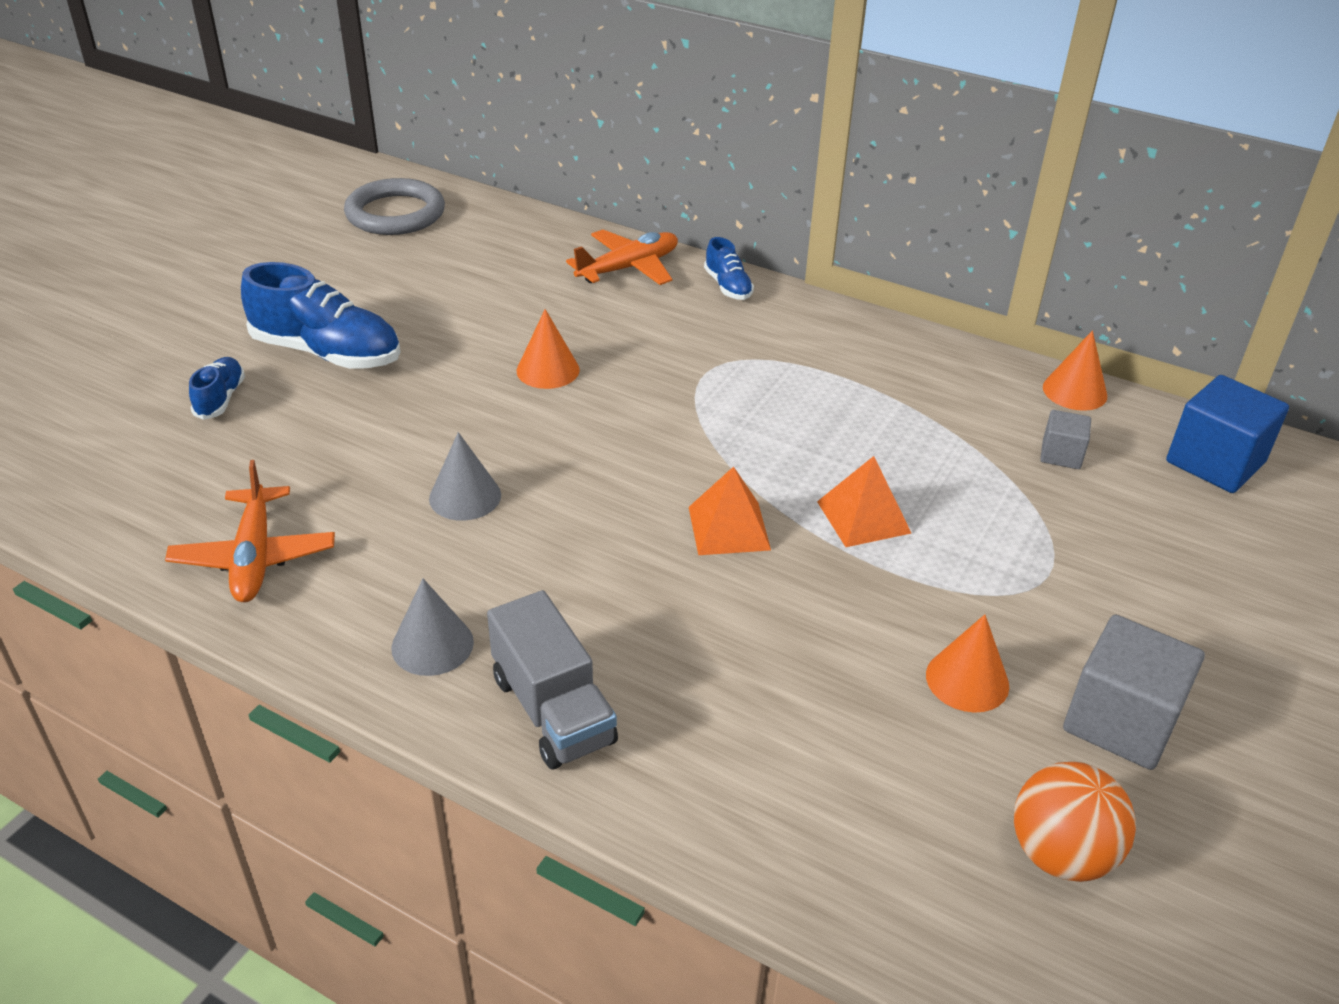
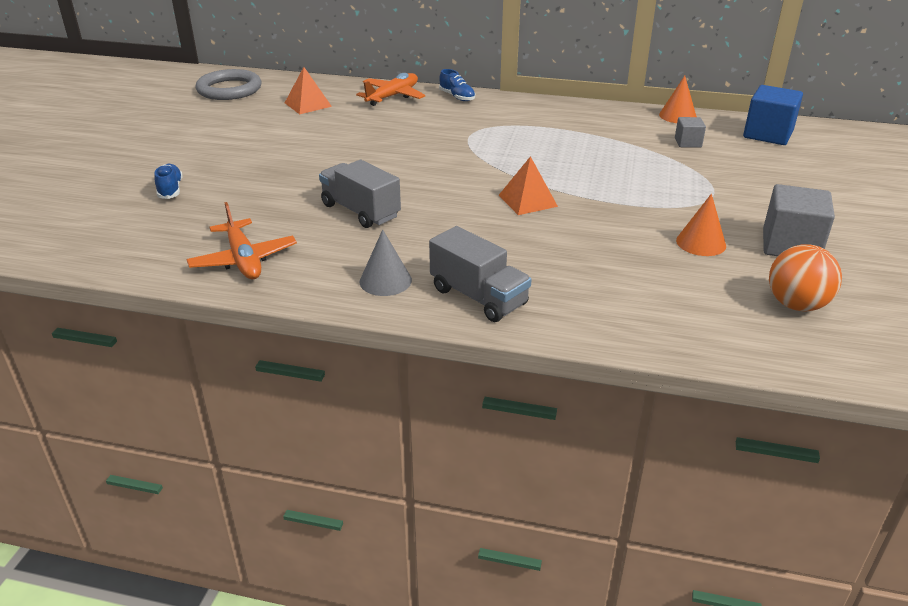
camera: 15 degrees left, 5 degrees down
(327, 353) = (227, 159): blue shoe -> none
(465, 496) = (360, 211): grey cone -> grey truck
(548, 370) = (374, 147): orange cone -> none
(863, 517) = (599, 184): orange pyramid -> orange pyramid (307, 104)

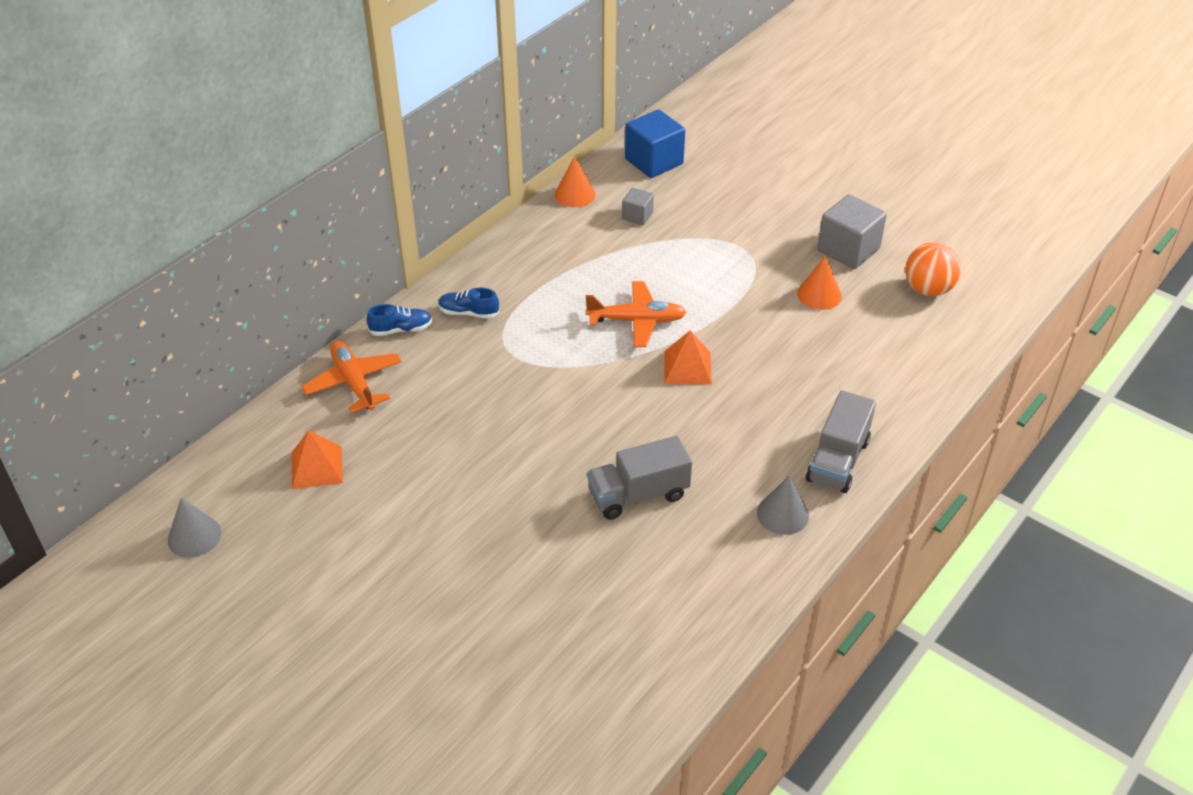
camera: 65 degrees left, 10 degrees up
(170, 190) = (485, 652): blue shoe -> blue shoe (468, 313)
(229, 89) = (194, 536): grey ring -> grey cone
(244, 260) = (690, 612): orange plane -> orange plane (637, 321)
(478, 297) = (837, 460): grey truck -> grey truck turned 135 degrees clockwise

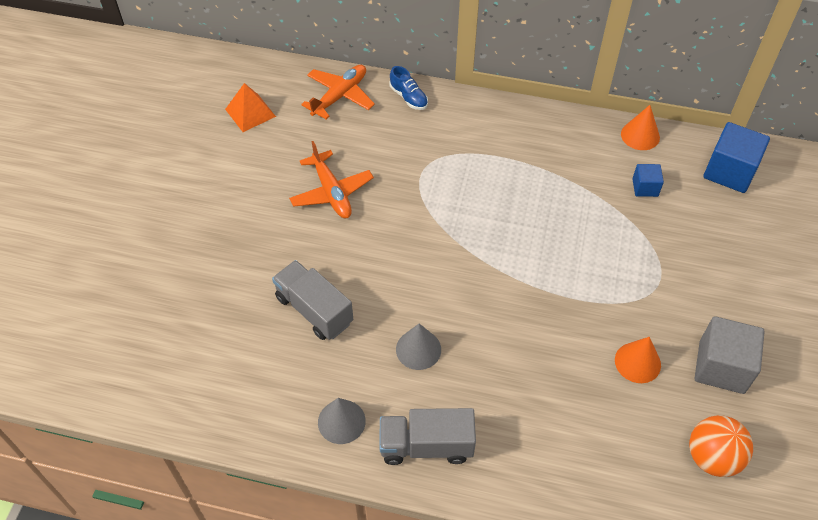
camera: 65 degrees right, 10 degrees up
(194, 536) = (164, 82): grey cone -> grey cone (418, 349)
(468, 313) = (451, 127): blue shoe -> none
(637, 216) = (645, 187): grey cube -> blue cube
(637, 321) = (511, 236): orange plane -> orange plane (332, 192)
(687, 367) = (476, 292): orange pyramid -> none

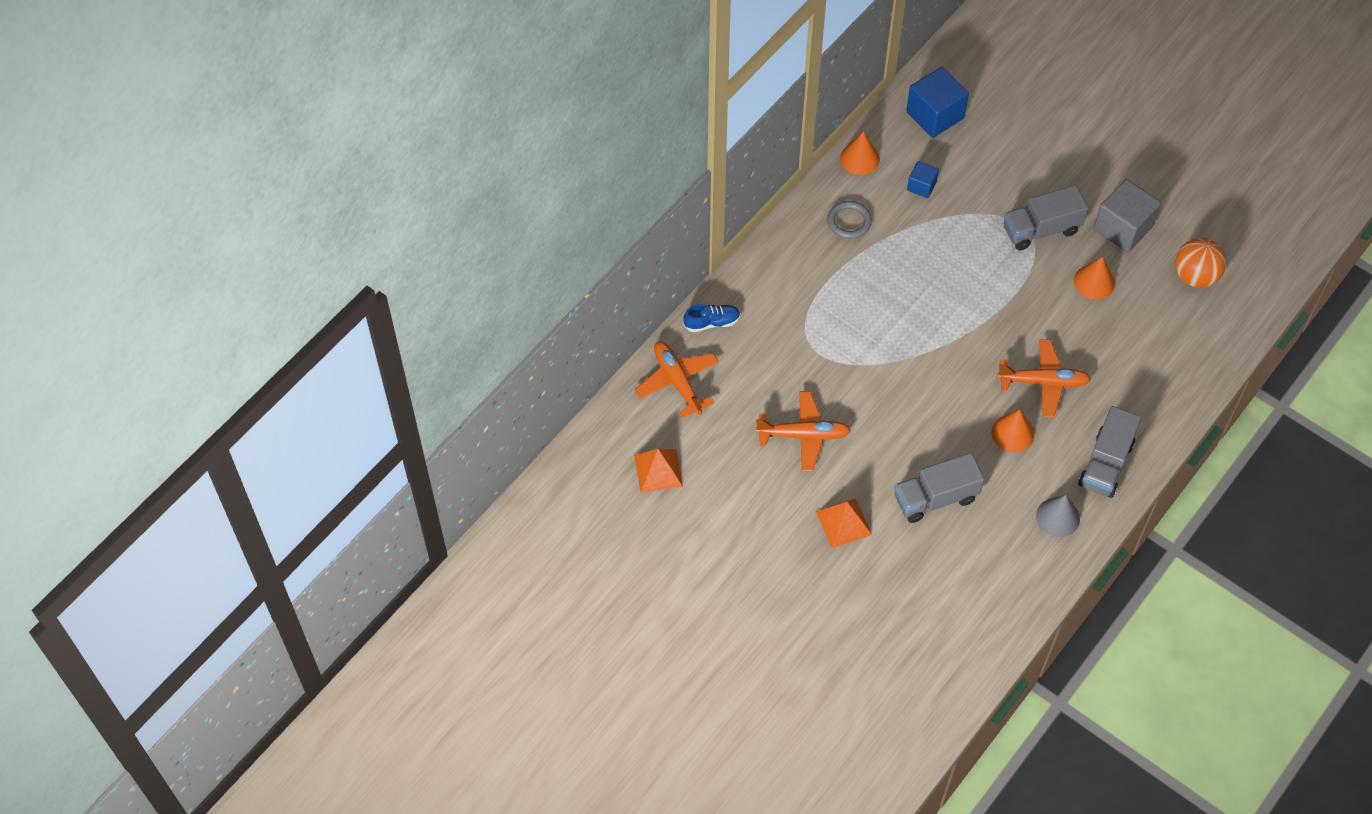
camera: 65 degrees left, 5 degrees up
(256, 249) = (843, 523): none -> orange pyramid
(418, 349) = (1012, 433): grey cone -> orange cone
(491, 357) = (1043, 382): none -> orange plane
(569, 150) = (849, 222): none -> grey ring
(666, 296) = (1041, 229): none -> grey truck

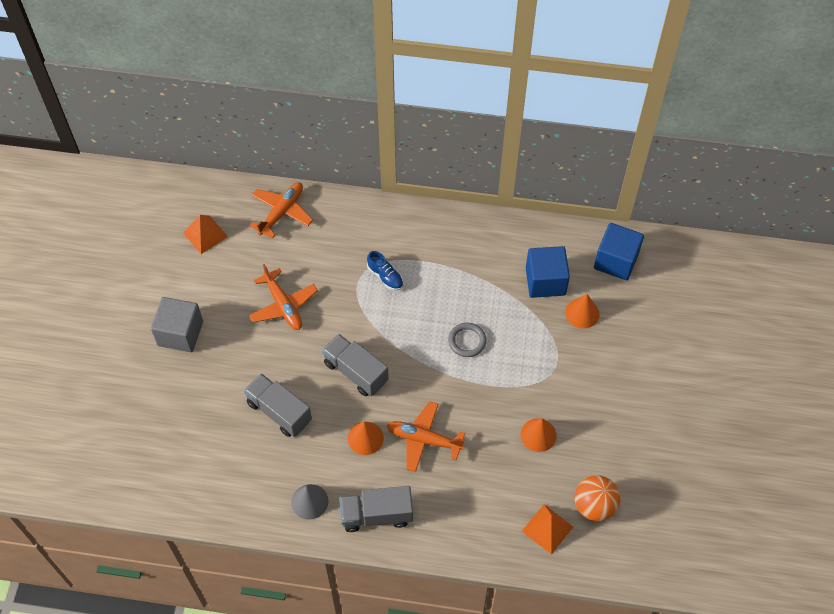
camera: 60 degrees right, 0 degrees up
(712, 322) = (342, 209): blue shoe -> blue shoe (385, 276)
(843, 523) = (225, 362): orange pyramid -> orange pyramid (547, 528)
(849, 222) = (481, 250): grey ring -> grey ring (467, 341)
(860, 158) = (541, 232): orange cone -> orange cone (582, 313)
(921, 186) = (545, 281): blue cube -> blue cube, size x1.86
(1041, 229) = (562, 377): grey truck -> grey truck (356, 372)
(1043, 382) = (423, 439): orange plane -> orange plane turned 135 degrees clockwise
(1122, 228) = (603, 433): grey cube -> grey cube (180, 333)

